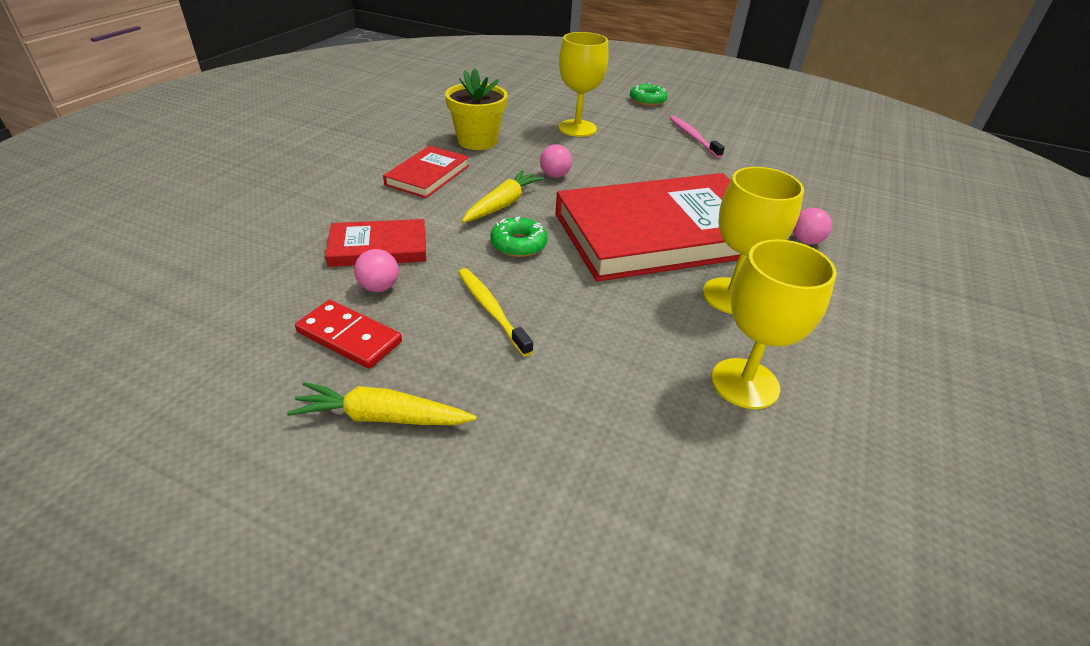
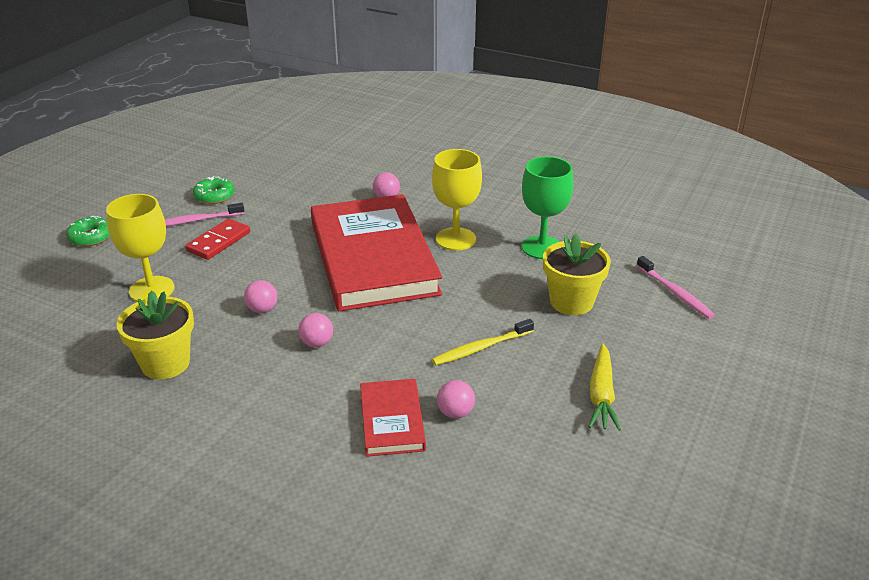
camera: 85 degrees left, 5 degrees down
(349, 337) = (522, 422): red domino -> red domino (218, 242)
(428, 175) = (246, 398): red book -> none
(503, 204) = (317, 343): yellow carrot -> pink ball
(518, 244) = (388, 334): green donut -> green donut (214, 196)
(602, 406) = (571, 302): none -> yellow flower pot
(656, 568) = (675, 293): none -> pink toothbrush
(745, 383) = (542, 247): yellow goblet -> green goblet

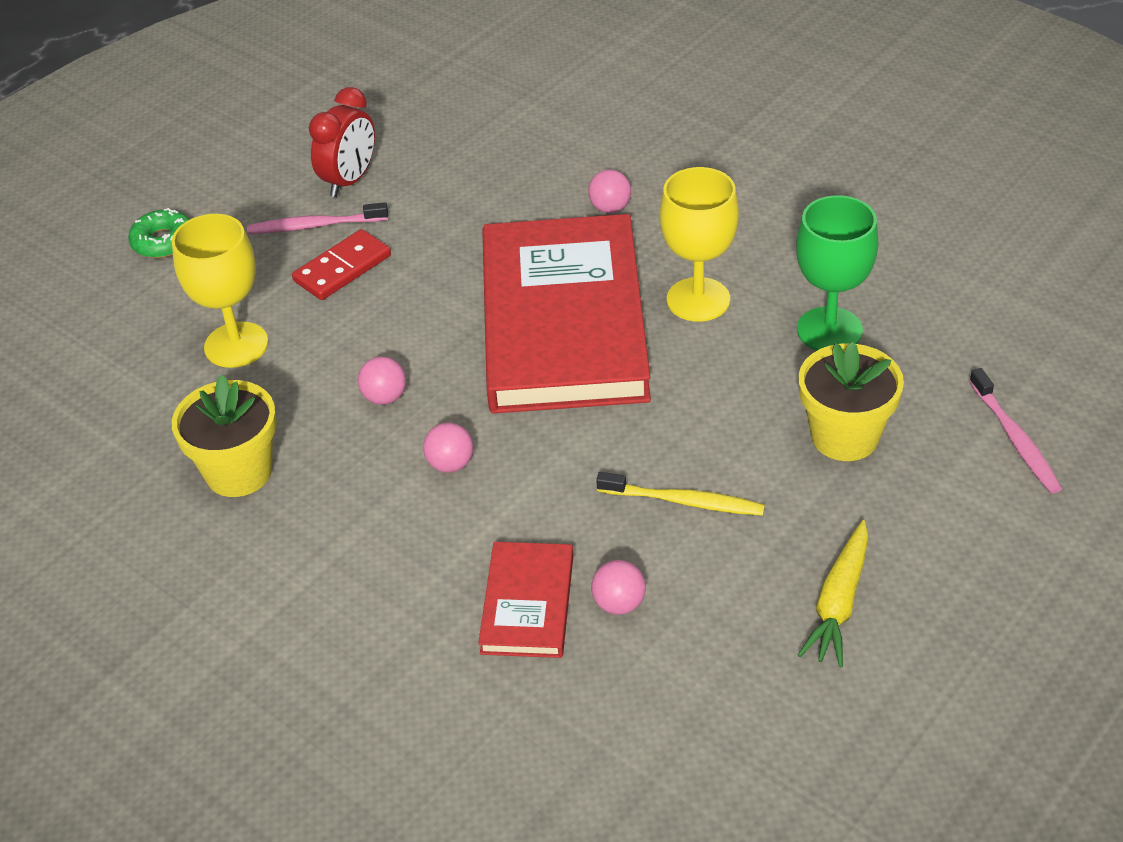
camera: 15 degrees right, 10 degrees up
(214, 196) = (349, 181): green donut -> red clock
(481, 348) = (684, 501): yellow toothbrush -> yellow toothbrush turned 150 degrees counterclockwise

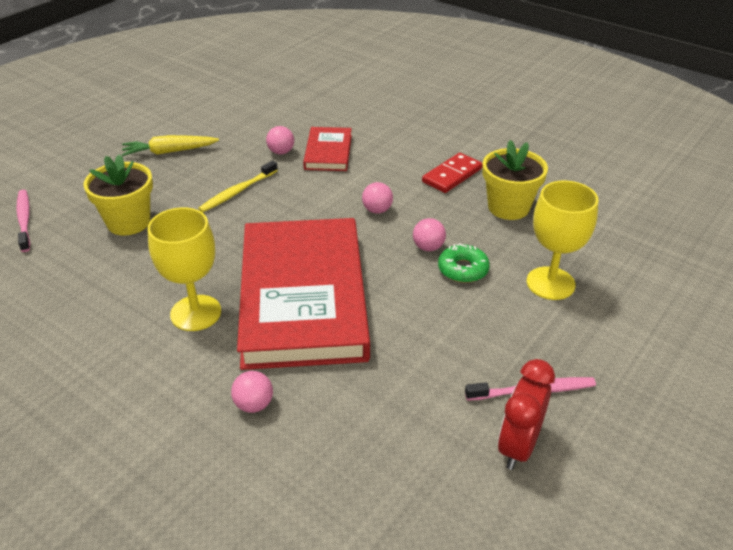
camera: 175 degrees right, 5 degrees down
(163, 241) = (668, 376): green donut -> green donut (463, 269)
(342, 268) = (491, 346): red domino -> red domino (452, 175)
(684, 501) = (237, 192): yellow toothbrush -> yellow toothbrush turned 60 degrees counterclockwise
(829, 330) = (105, 288): green goblet -> none
(838, 603) = (169, 152): yellow carrot -> yellow carrot turned 120 degrees counterclockwise

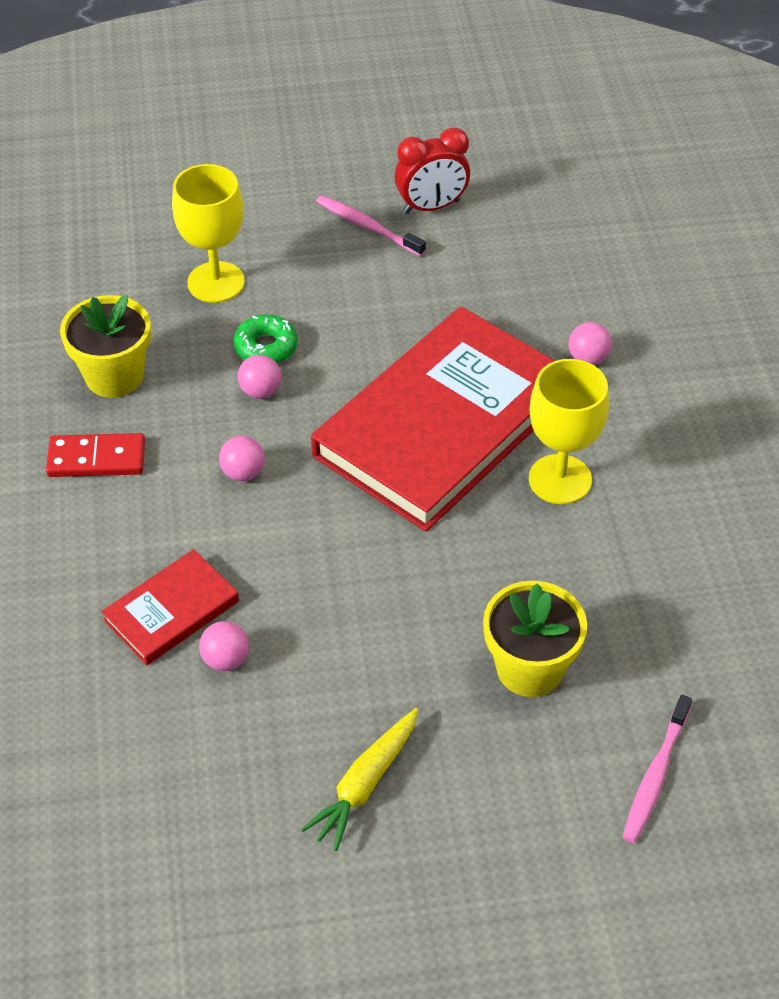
camera: 135 degrees left, 10 degrees up
(169, 152) = (365, 785): yellow carrot -> yellow carrot turned 90 degrees clockwise
(237, 192) = (357, 623): yellow toothbrush -> none

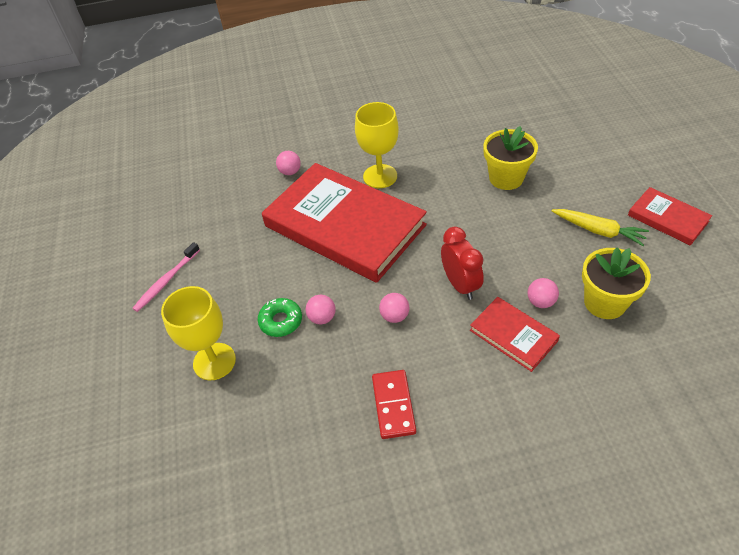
camera: 90 degrees left, 0 degrees up
(114, 376) = (311, 410): yellow flower pot -> yellow flower pot (604, 302)
(375, 912) = (667, 218): none -> red book
(431, 207) = (152, 250): red clock -> red clock (460, 285)
(655, 776) = (552, 135): pink toothbrush -> none

